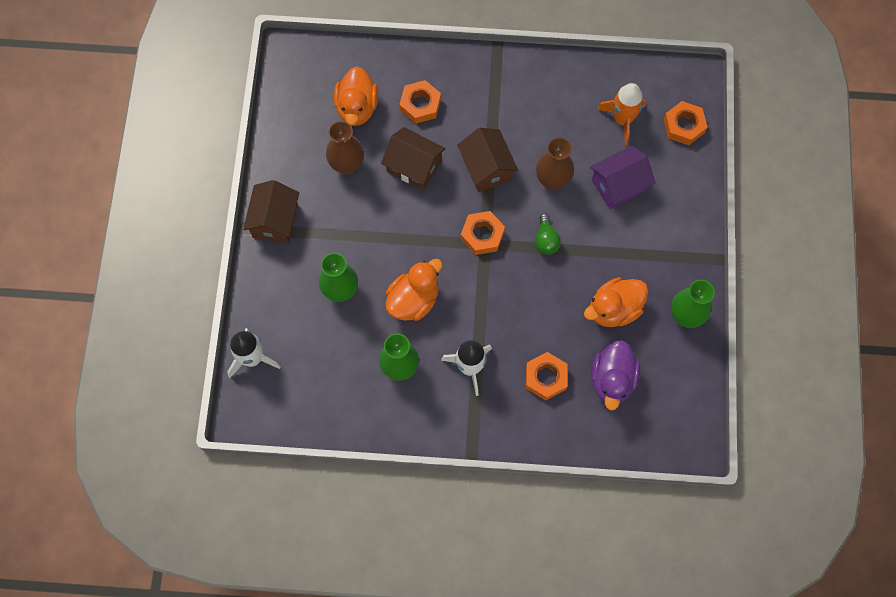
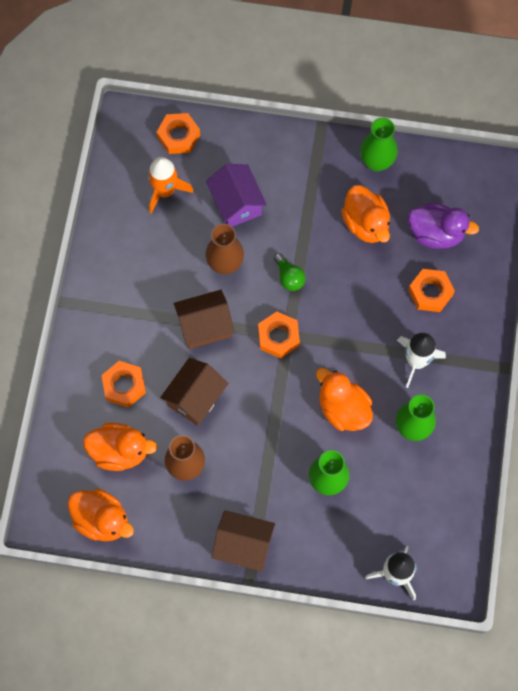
camera: 85 degrees left, 0 degrees up
(293, 100) = (102, 520): none -> orange duck
(546, 240) = (289, 277): green light bulb -> green light bulb turned 60 degrees clockwise

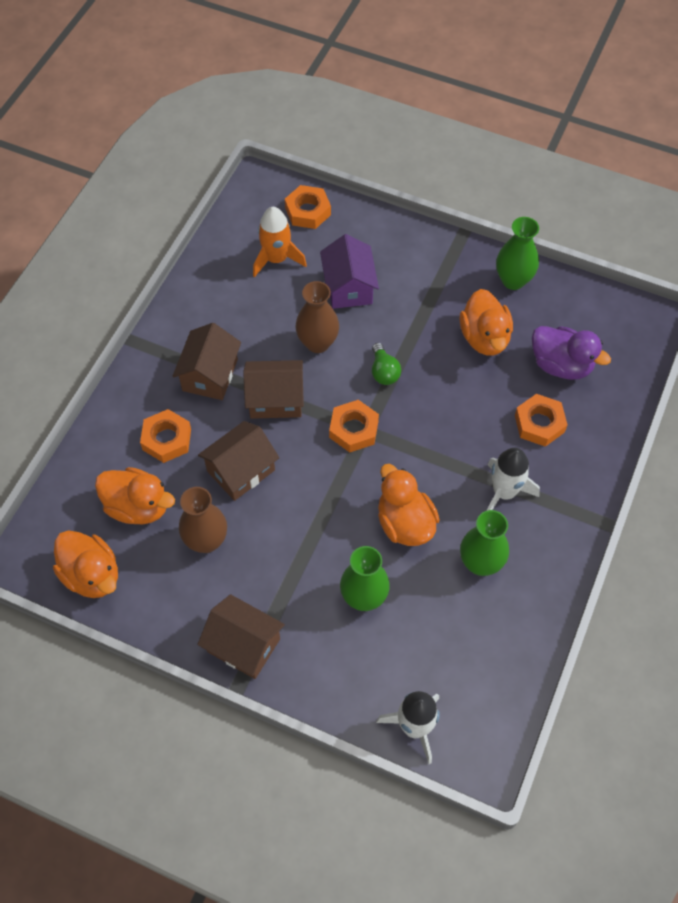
camera: 15 degrees right, 10 degrees down
(142, 317) = (210, 375): none -> brown house

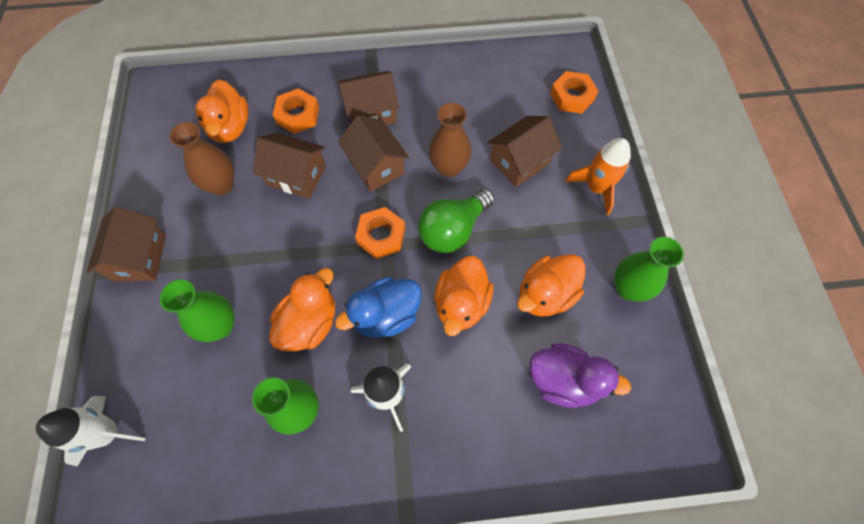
camera: 60 degrees right, 5 degrees up
(92, 575) = (160, 130): orange duck -> orange duck (461, 304)
(277, 259) = (509, 100): orange rocket -> orange rocket (596, 188)
(348, 287) = (520, 161): purple house -> brown house
(384, 372) = (453, 230): green light bulb -> green light bulb, size x1.77
(433, 461) = (386, 315): none -> blue duck
(539, 423) = (483, 392): orange nut -> none
(561, 365) = (563, 380): purple duck -> purple duck turned 75 degrees counterclockwise

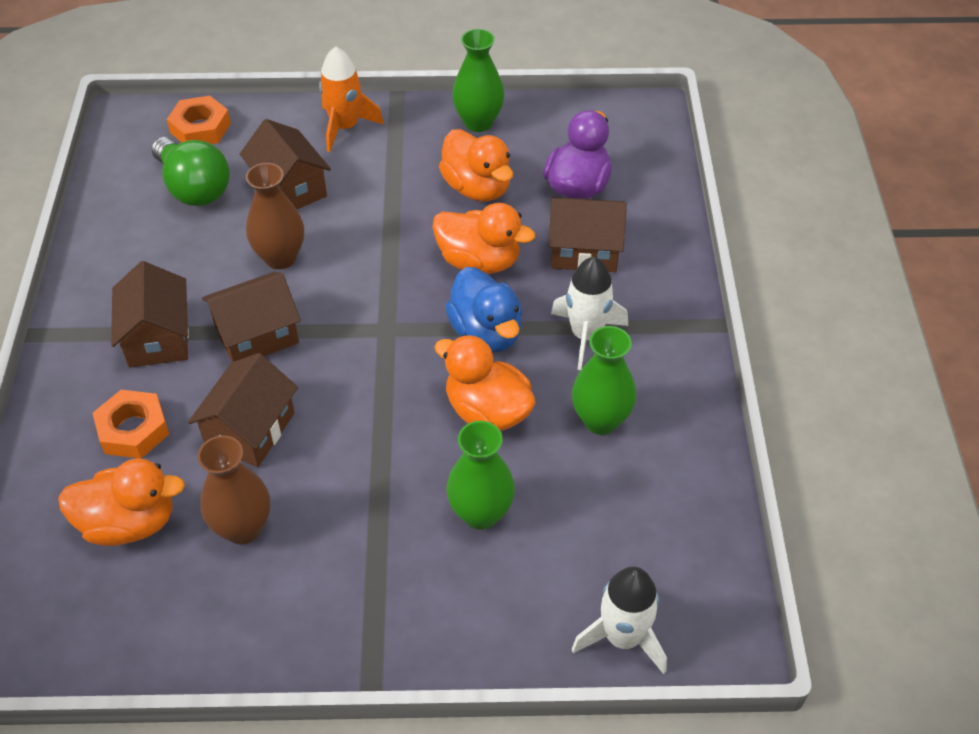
camera: 85 degrees left, 15 degrees down
(139, 257) = (353, 633): brown house -> brown house (584, 250)
(381, 236) = (372, 333): orange nut -> none
(453, 230) = (377, 261): green light bulb -> green light bulb (194, 188)

